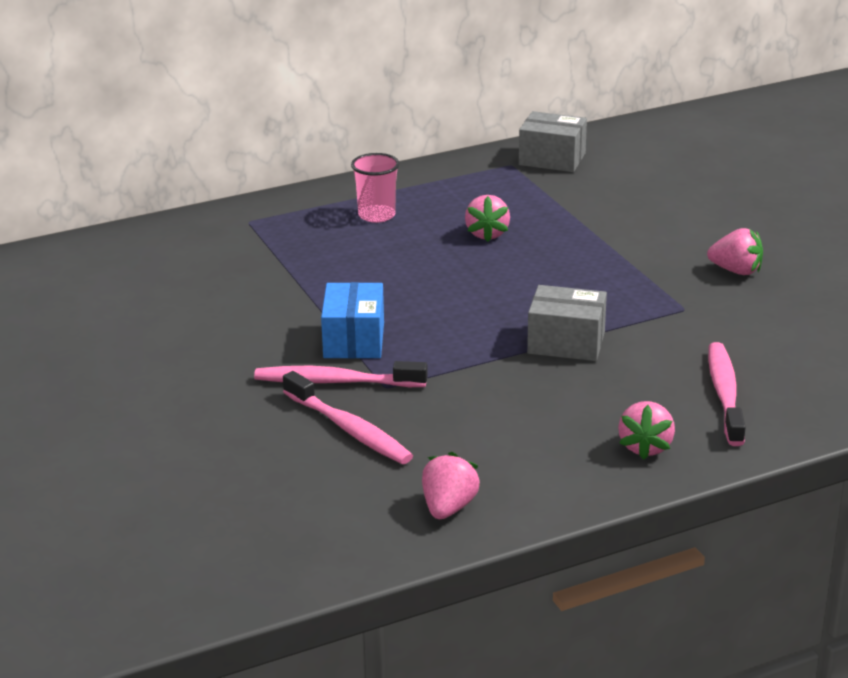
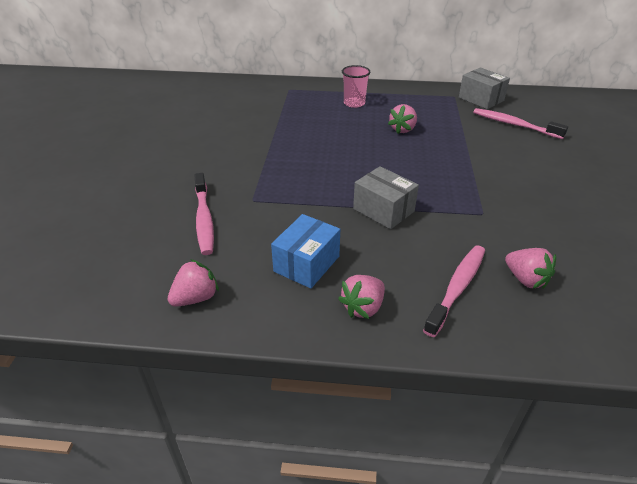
camera: 30 degrees right, 10 degrees up
(336, 382) = (230, 187): pink toothbrush -> pink toothbrush (514, 125)
(354, 340) = (267, 167): blue box -> blue box (307, 264)
(736, 271) = (541, 199): pink strawberry -> pink strawberry (525, 279)

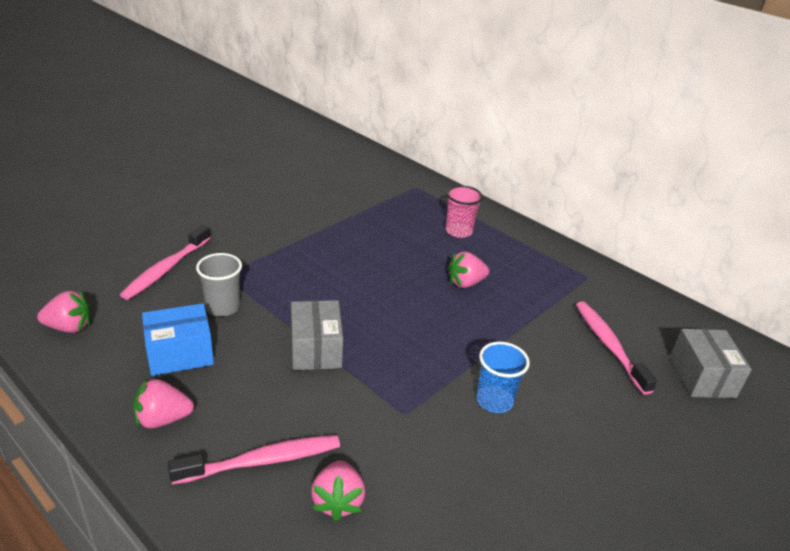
camera: 35 degrees right, 5 degrees down
(286, 220) = (223, 307): none -> grey cup
(481, 99) = (617, 296): grey box -> grey box (702, 377)
(510, 181) = (494, 400): none -> blue cup

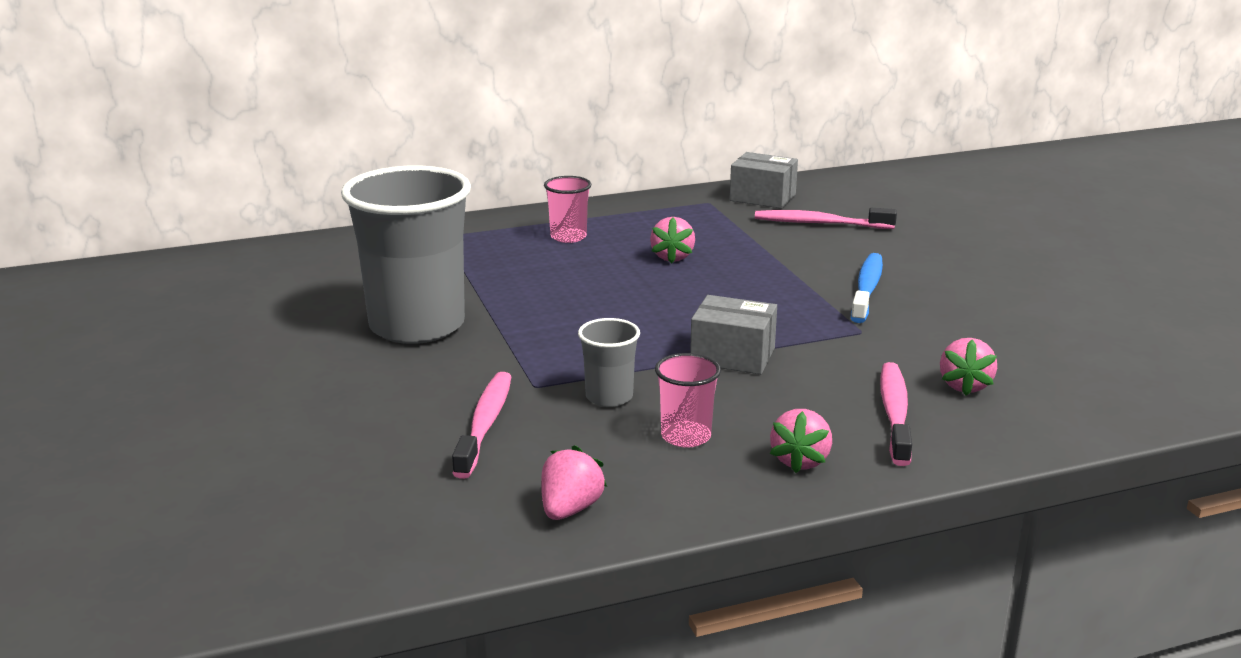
camera: 60 degrees left, 10 degrees down
(166, 269) = (485, 424): pink toothbrush -> pink toothbrush turned 135 degrees counterclockwise
(180, 354) = (686, 436): blue box -> pink cup
(281, 213) = (417, 326): none -> grey cup
(338, 501) = (964, 385): pink strawberry -> pink strawberry turned 75 degrees clockwise
(494, 400) = (867, 289): blue cup -> blue toothbrush
(702, 377) = (884, 203): grey box -> grey box (762, 197)

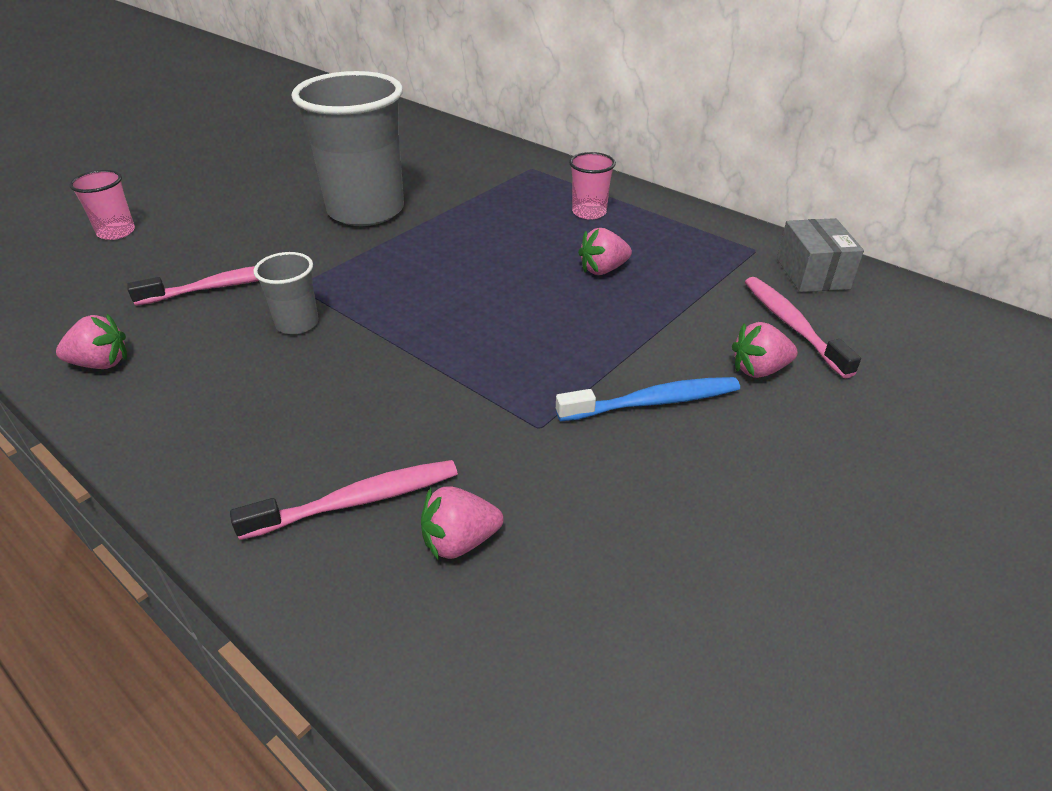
camera: 60 degrees right, 15 degrees up
(686, 436) = (244, 382): pink cup -> pink cup (116, 232)
(732, 356) = (419, 362): grey box -> none
(800, 461) = (225, 462): pink strawberry -> pink strawberry (759, 370)

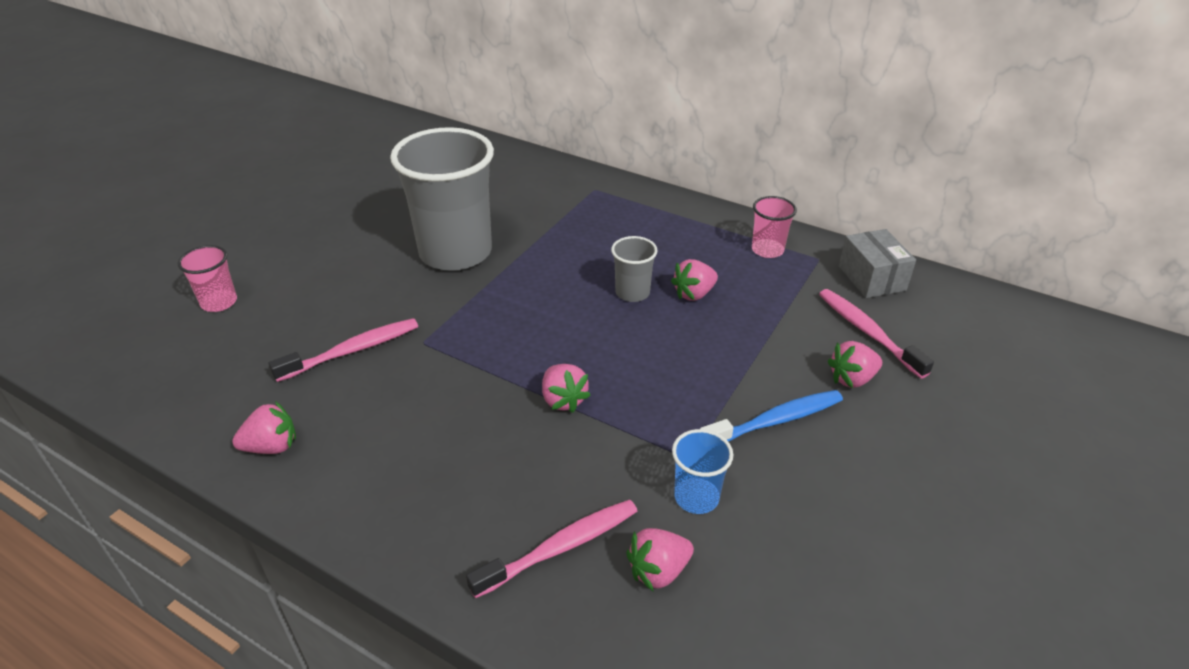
camera: 10 degrees left, 0 degrees up
(297, 323) = (439, 382): grey cup -> grey cup (632, 293)
(421, 354) = (563, 400): none -> pink strawberry
(533, 469) = (696, 497): none -> blue cup
(589, 212) = (663, 234): pink cup -> pink cup (767, 250)

